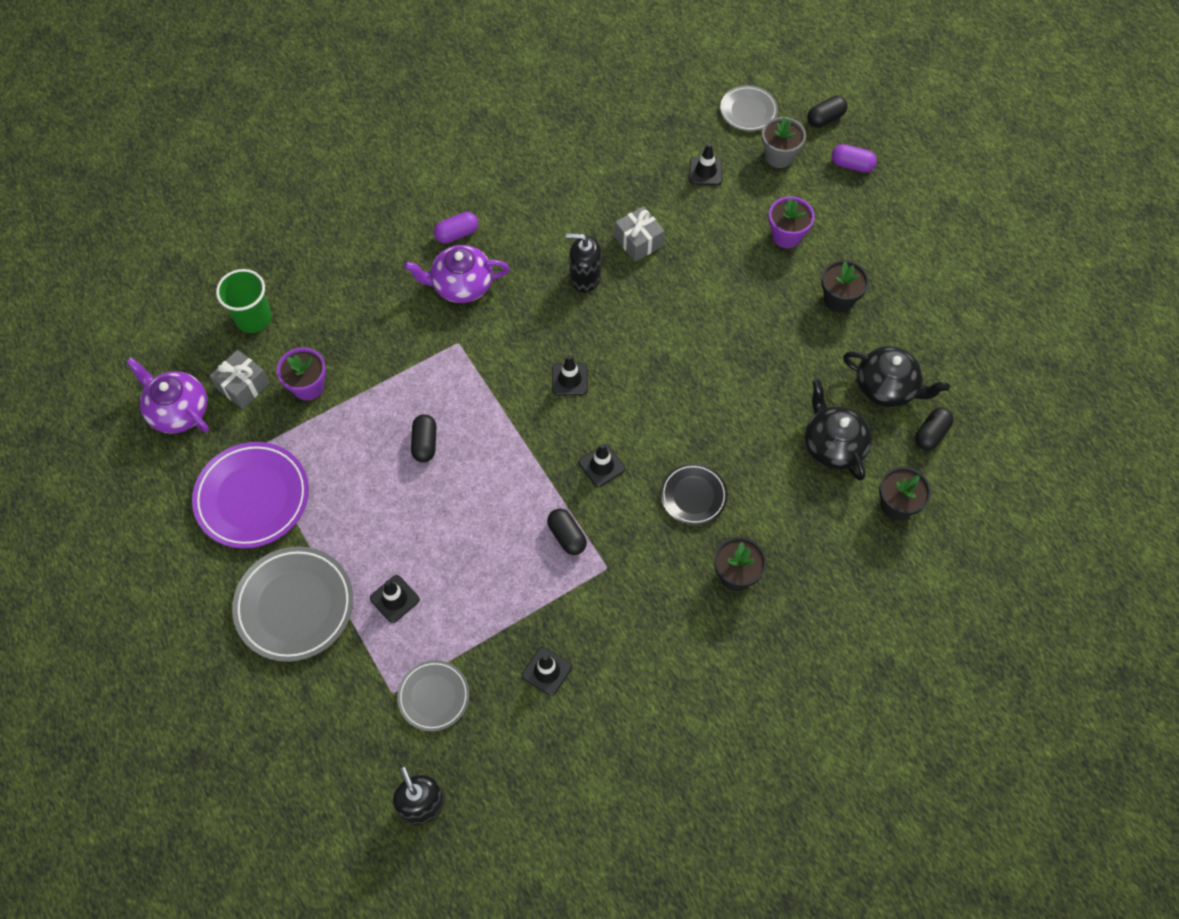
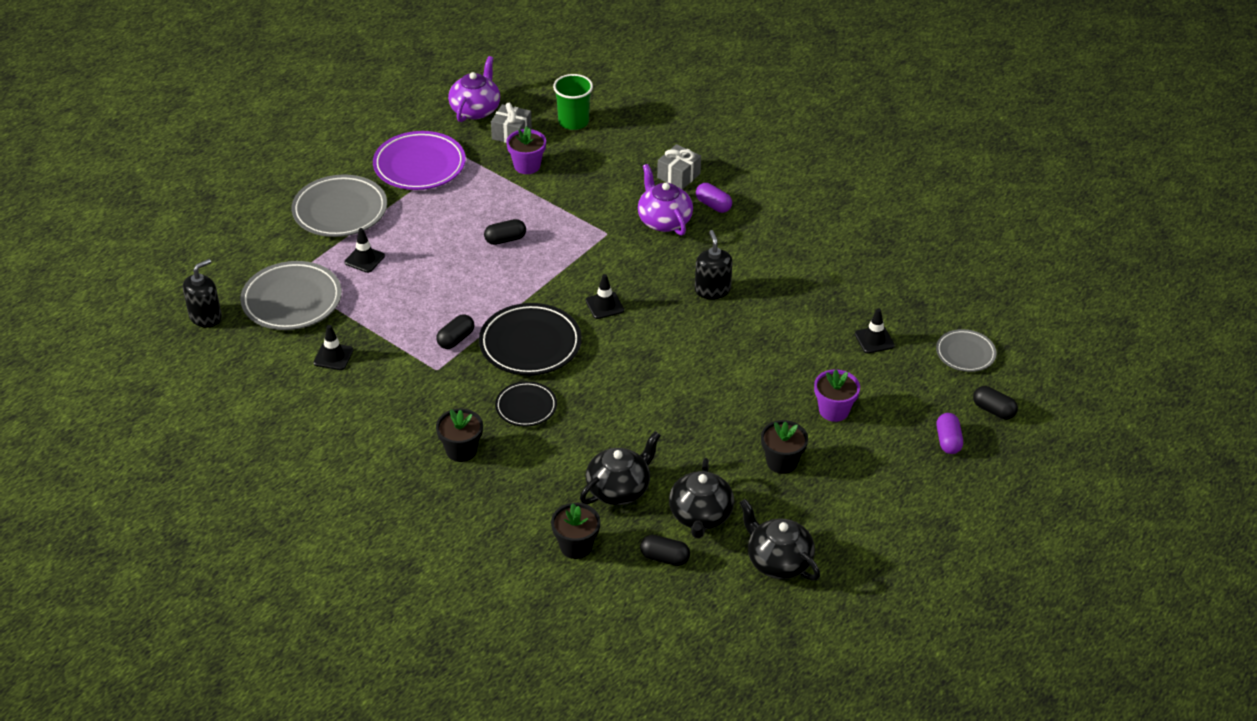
camera: 70 degrees right, 20 degrees down
(433, 696) = (292, 300): grey plate -> grey plate, size x1.72
(601, 465) = (530, 344): black traffic cone -> black plate
(638, 241) = (769, 314): grey gift -> grey gift (678, 176)
(779, 156) = (924, 386): grey flower pot -> none
(958, 344) = (778, 561): none -> black teapot

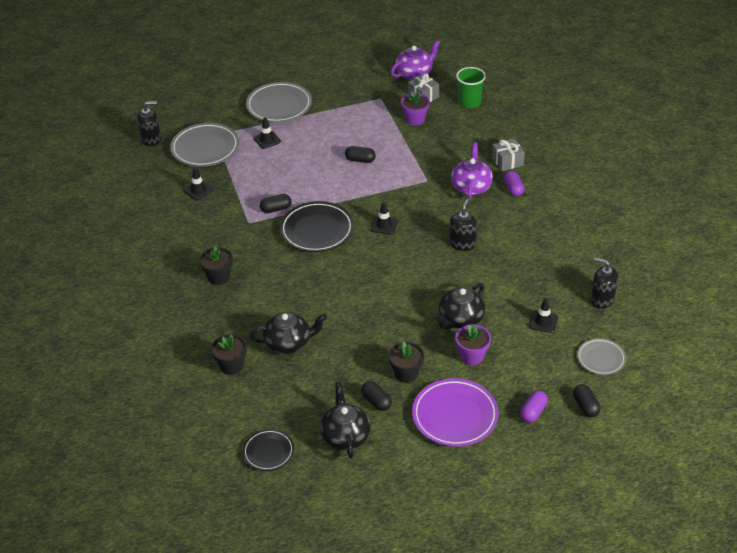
camera: 35 degrees right, 0 degrees up
(419, 165) = (349, 95): purple plate -> purple plate (455, 416)
(526, 407) = (279, 267): black plate -> black plate (268, 452)
(664, 558) = (277, 399): black capsule -> black capsule (376, 401)
(700, 516) = (323, 383): black teapot -> black teapot (460, 319)
(912, 289) = (602, 299): none -> black soap dispenser

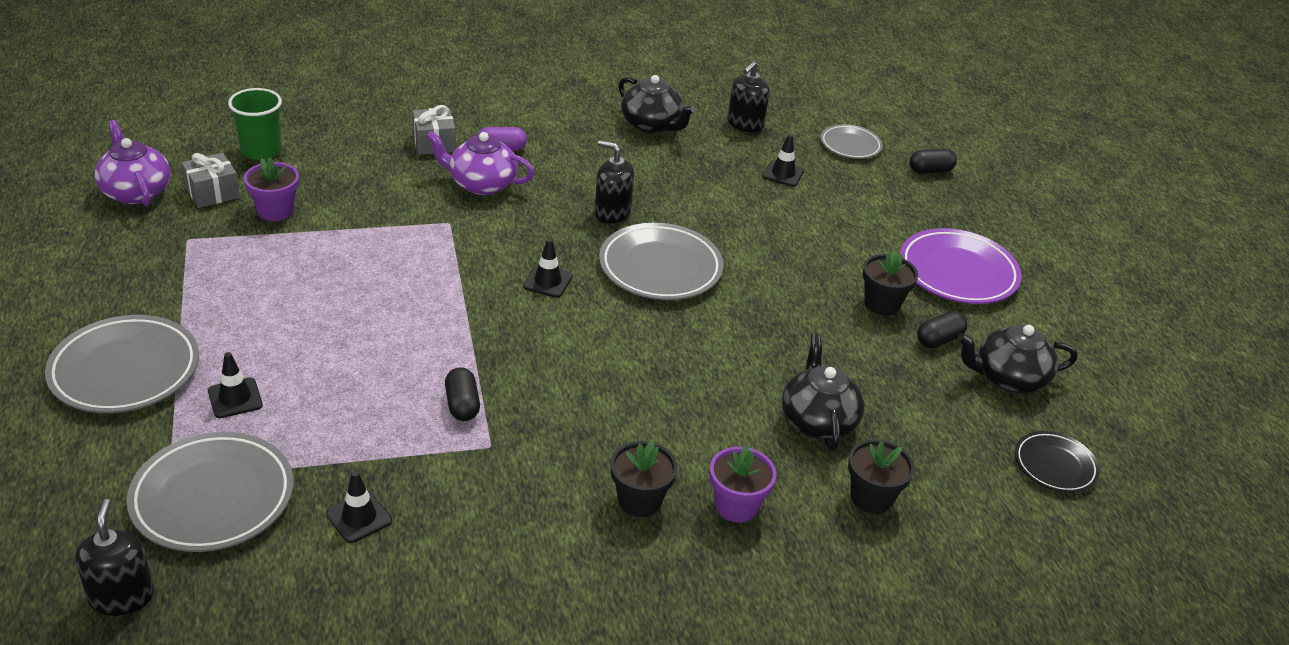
camera: 90 degrees left, 5 degrees down
(317, 230) = (539, 358): black plate -> none
(360, 160) = (361, 285): black capsule -> none
(412, 269) = (660, 268): none -> grey plate
(460, 319) = (773, 239): black teapot -> black teapot (652, 125)
(472, 356) = (846, 241): purple flower pot -> purple flower pot (736, 506)
(533, 412) = (944, 209): purple capsule -> none

